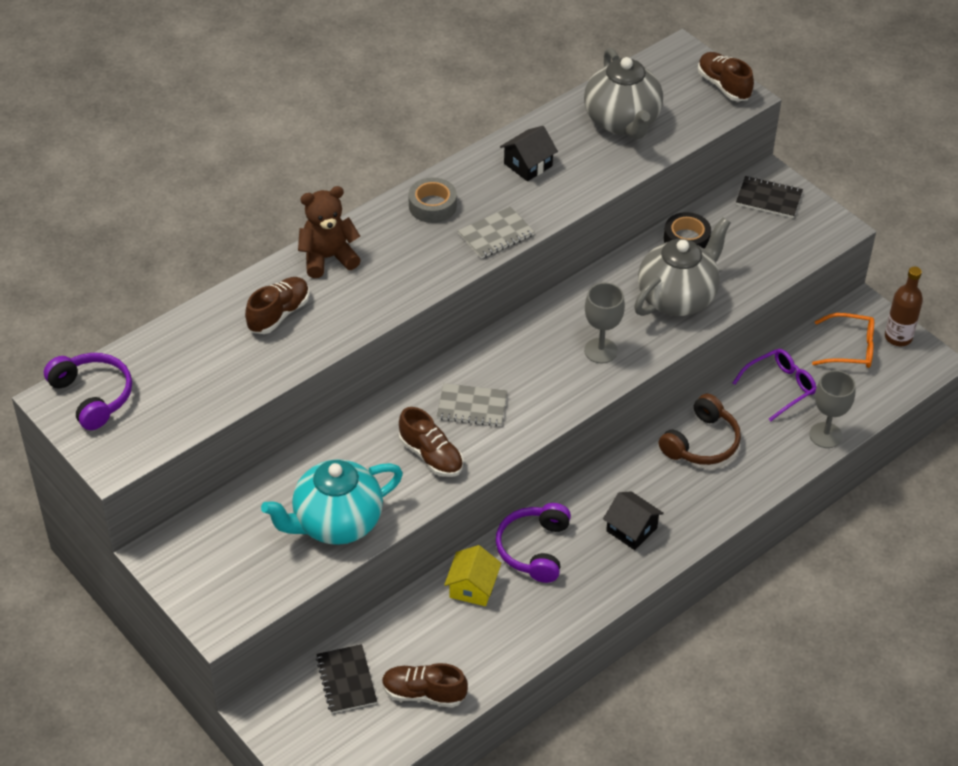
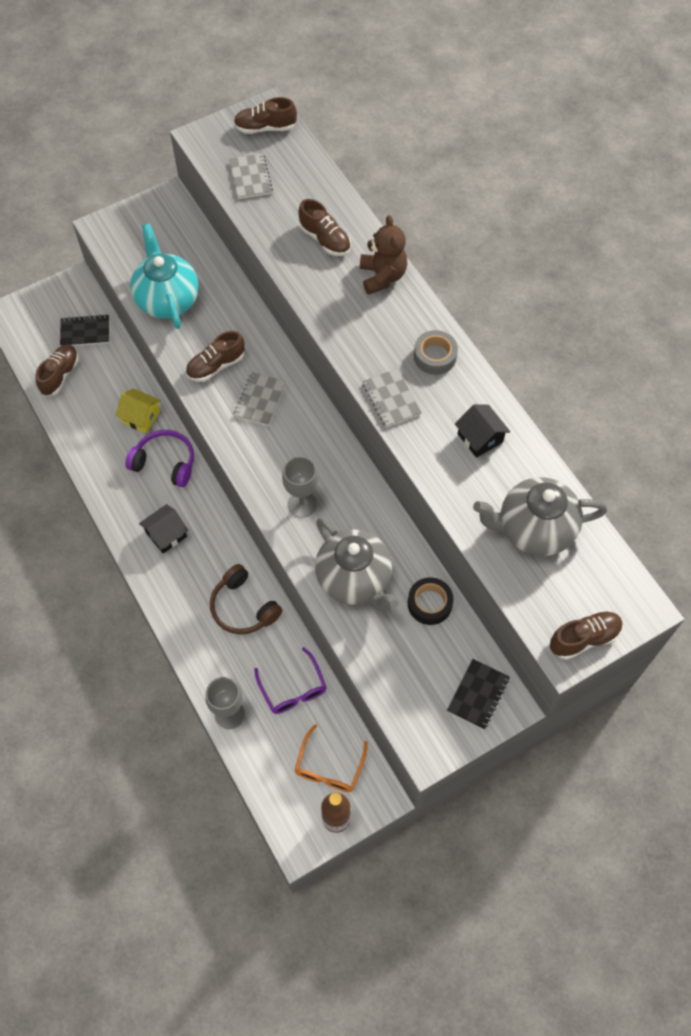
camera: 100 degrees right, 15 degrees up
(92, 396) = (265, 128): purple headphones -> brown shoe
(183, 398) = (250, 177): none -> grey notebook

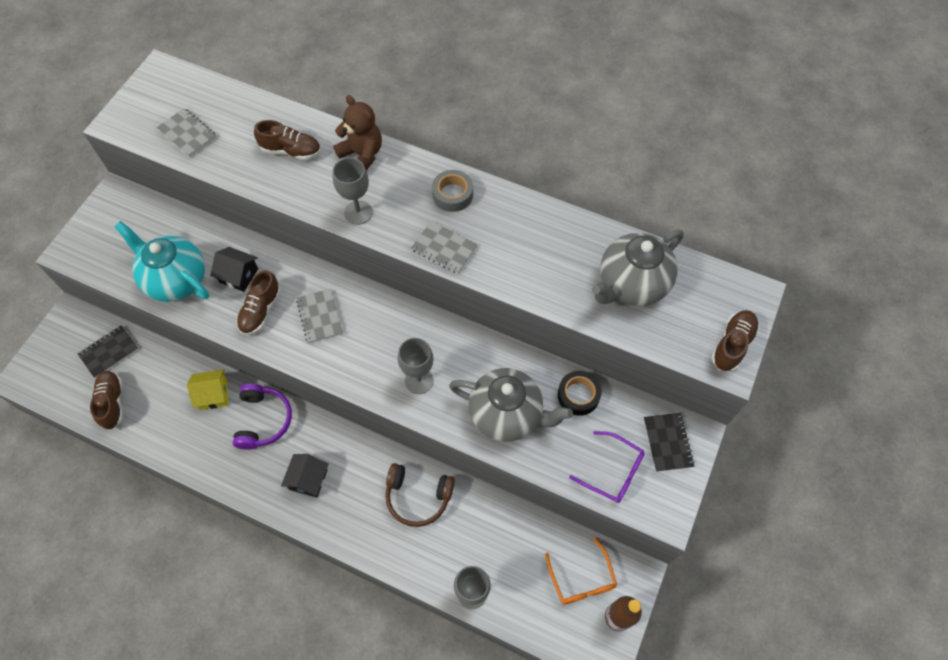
camera: 35 degrees left, 0 degrees up
(165, 463) = (263, 420): purple headphones -> purple headphones turned 105 degrees clockwise
(265, 128) = (170, 86): brown shoe -> none
(293, 689) = (507, 536): purple glasses -> purple glasses (613, 471)
(341, 325) = (358, 212): none -> grey goblet
(480, 438) = (537, 238): black house -> black house (239, 275)

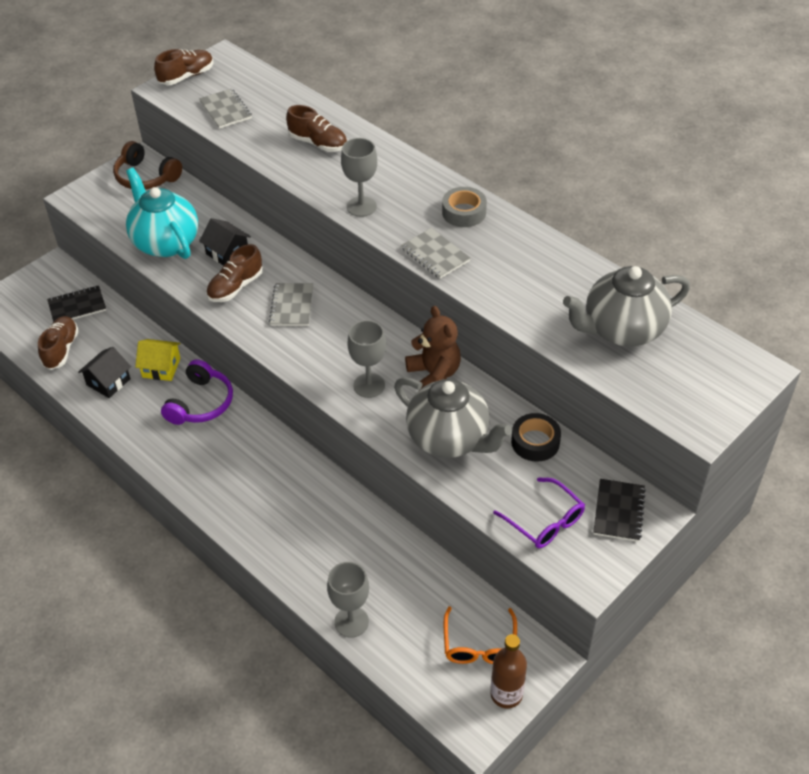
camera: 20 degrees right, 15 degrees down
(308, 479) = (223, 467): black house -> black house (108, 382)
(362, 155) = (386, 161): brown teddy bear -> brown teddy bear (434, 375)
(418, 497) = (331, 515): brown headphones -> brown headphones (146, 177)
(732, 345) = (713, 410): brown shoe -> brown shoe (186, 76)

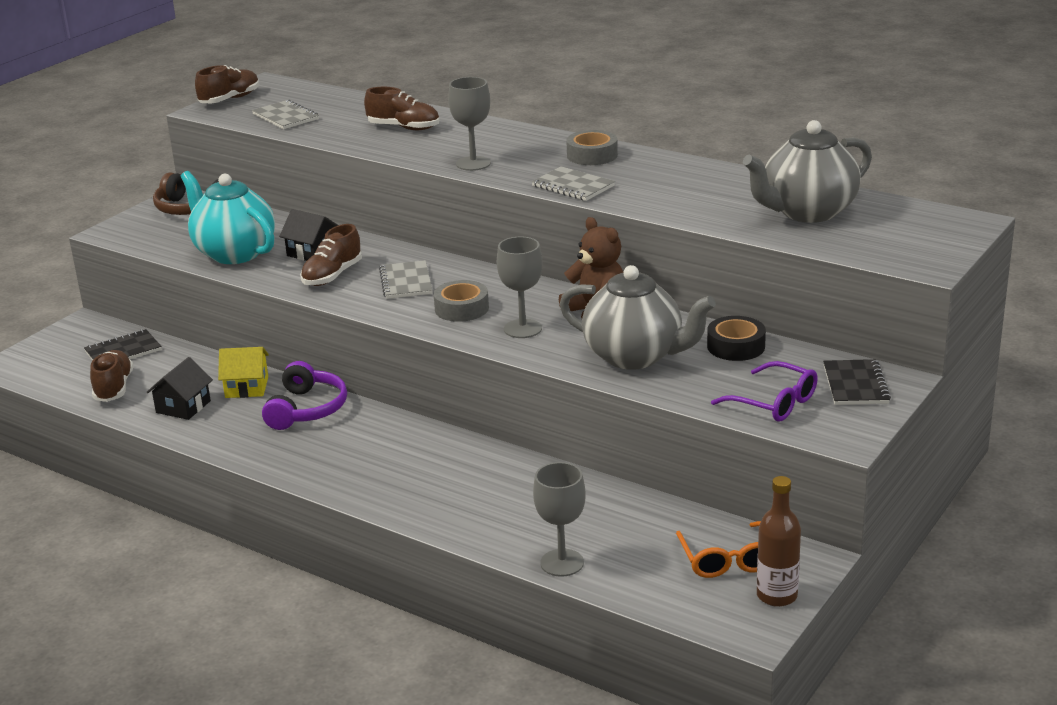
camera: 10 degrees left, 20 degrees down
(327, 349) = (461, 308): none -> grey tape

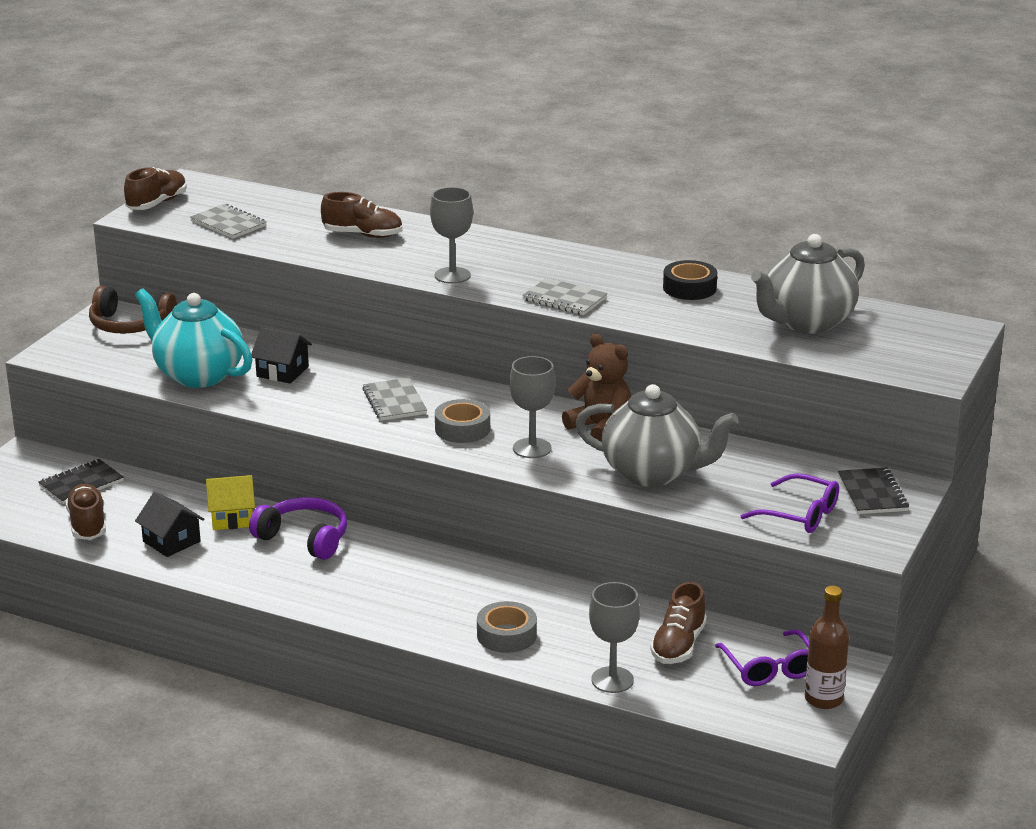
camera: 10 degrees left, 0 degrees up
(183, 407) = (171, 541): black house -> black house turned 60 degrees counterclockwise
(306, 409) = (304, 538): purple headphones -> purple headphones turned 60 degrees counterclockwise
(332, 276) = (314, 397): brown shoe -> brown shoe (678, 645)
(592, 155) = (572, 264): grey tape -> grey tape (506, 635)
(727, 559) = (769, 668): orange glasses -> purple glasses
(736, 346) = (748, 459): black tape -> black tape (689, 288)

